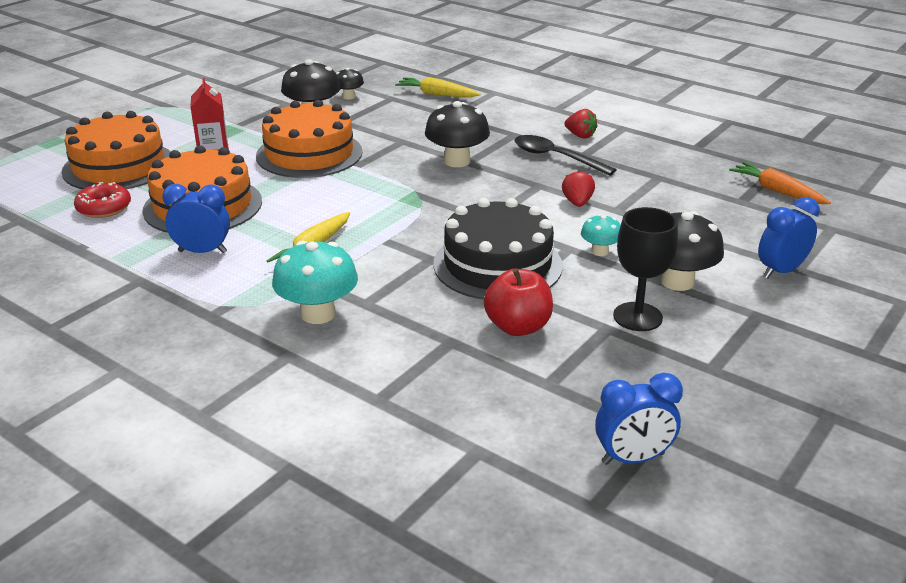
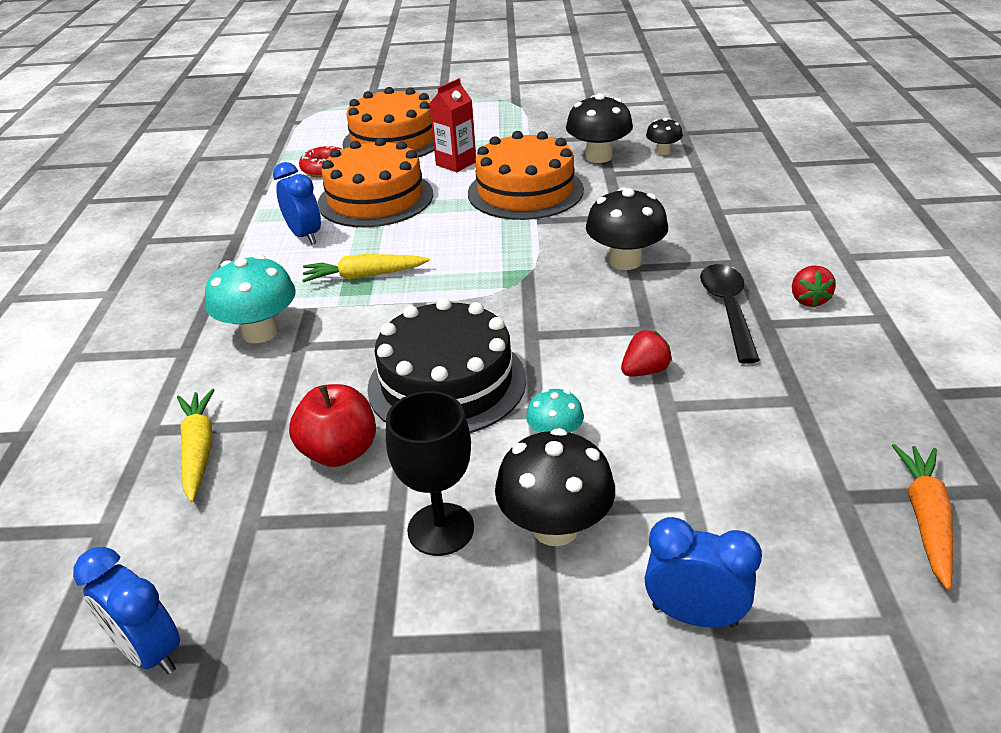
camera: 55 degrees right, 5 degrees up
(436, 94) = (747, 183): yellow carrot -> yellow carrot (198, 450)

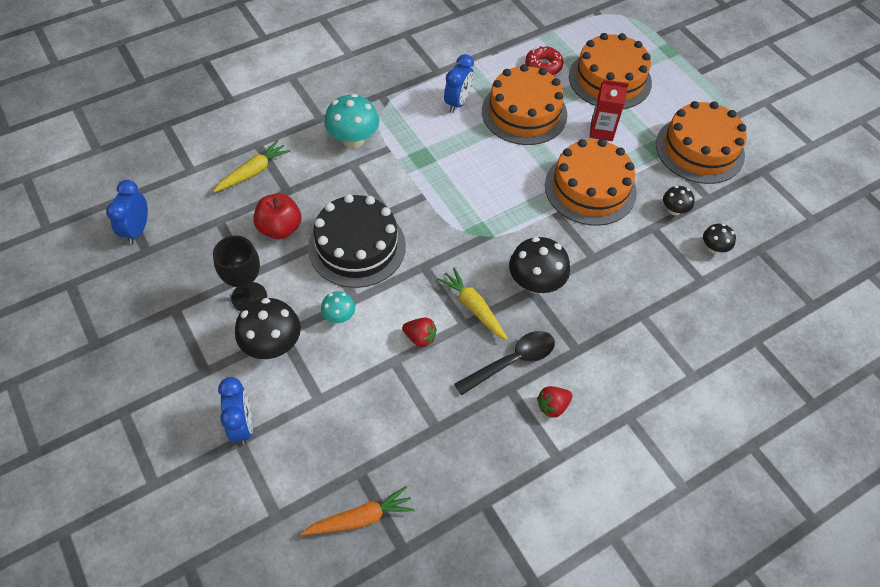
camera: 55 degrees right, 20 degrees up
(364, 276) = (433, 155): yellow carrot -> yellow carrot (473, 307)
(537, 124) = (699, 149): none -> orange cake
(598, 157) = (674, 210): black mushroom -> black mushroom, size x0.55

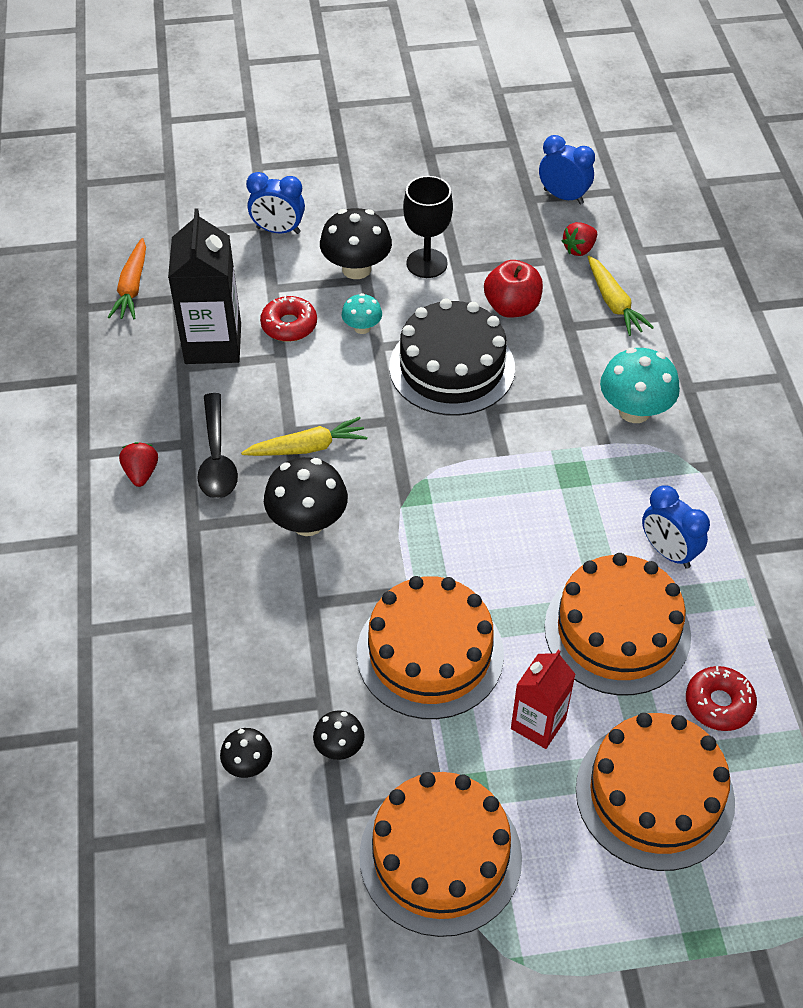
camera: 115 degrees right, 5 degrees down
(357, 368) = (289, 325): none -> red donut
(401, 416) = (213, 344): none -> black carton
(420, 338) = (295, 387): red strawberry -> red strawberry (579, 249)

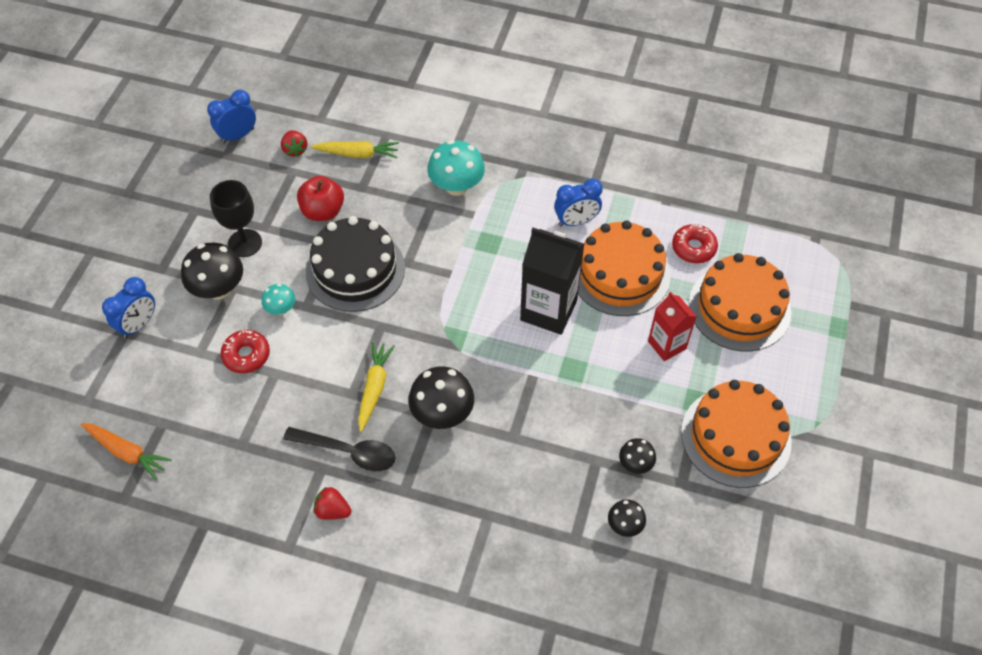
camera: 65 degrees left, 5 degrees up
(213, 344) = (230, 414): black carton -> black carton (548, 310)
(430, 653) = (588, 382): orange cake -> none

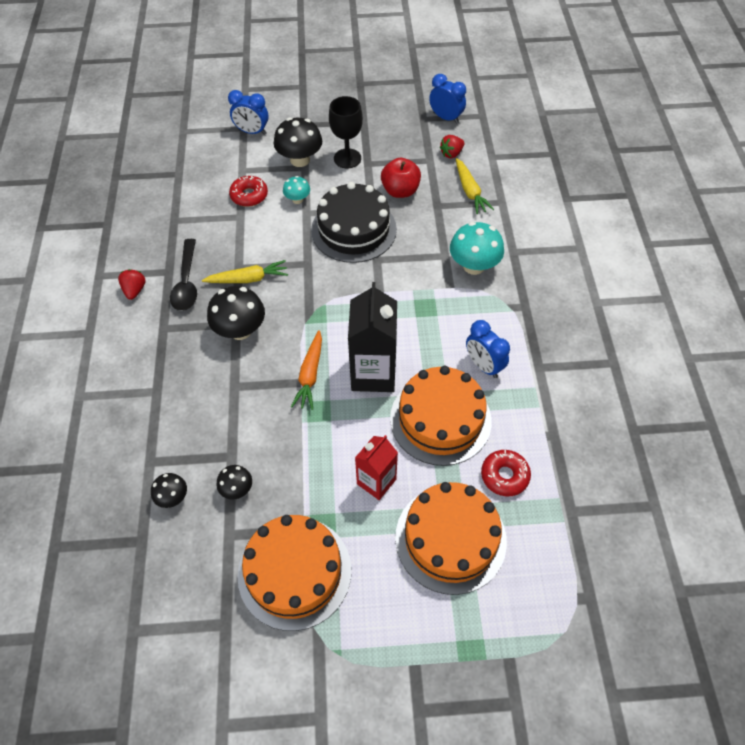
camera: 70 degrees right, 0 degrees up
(127, 452) = (150, 165): orange carrot -> orange carrot (310, 375)

